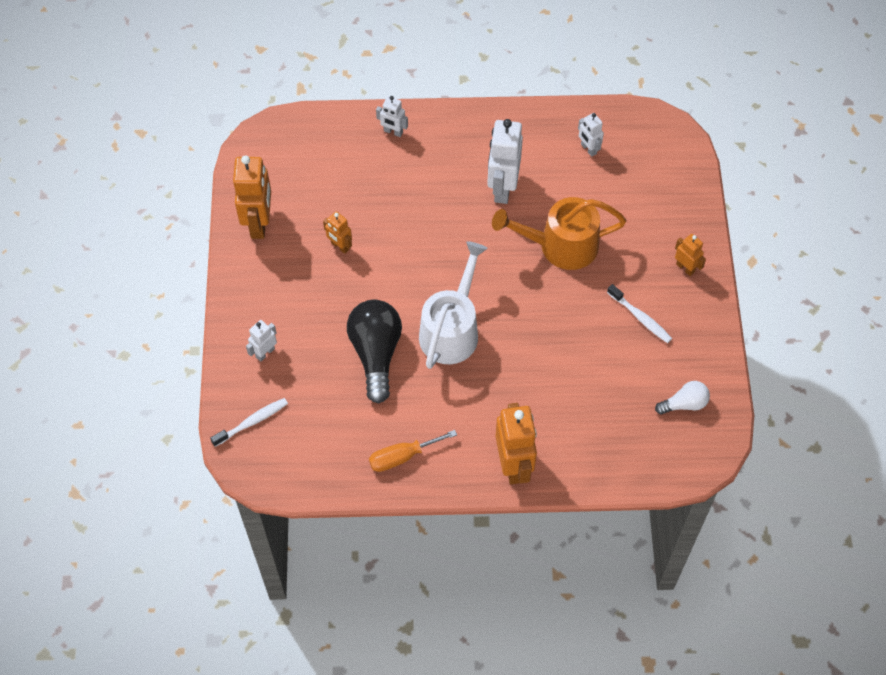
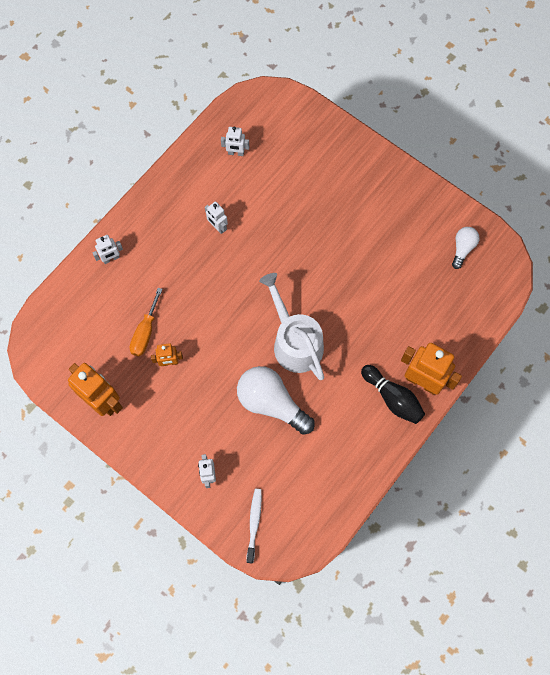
camera: 50 degrees left, 10 degrees up
(376, 353) = (271, 403): black light bulb -> white light bulb
(402, 457) = (360, 445): orange screwdriver -> orange screwdriver (145, 332)
(473, 451) = (392, 398): none -> black bowling pin
(502, 188) = (217, 227): white robot -> white robot, size x0.52
(561, 246) = (292, 227): orange watering can -> none
(640, 318) = (383, 224): white toothbrush -> none
(685, 268) = (371, 170): orange robot -> none

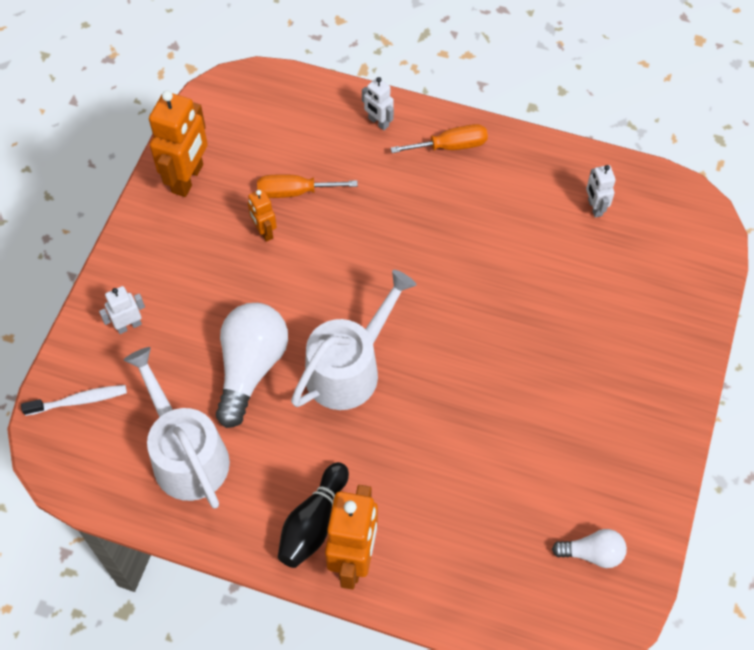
camera: 70 degrees right, 10 degrees down
(151, 220) = (450, 146): none -> orange screwdriver
(217, 227) = (475, 222): white robot -> none
(319, 463) = (186, 455): none -> white watering can

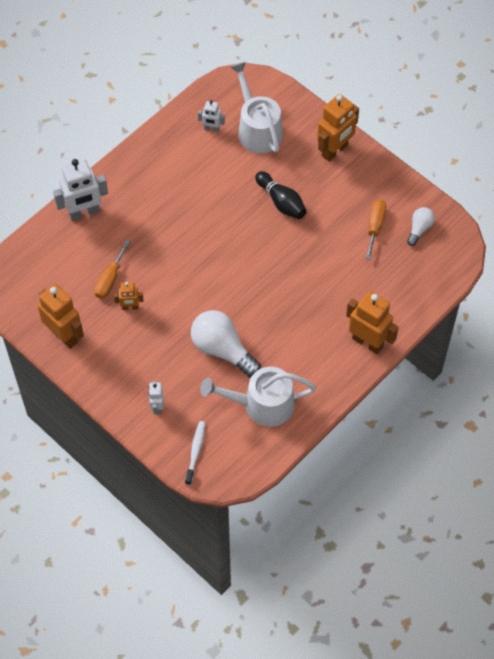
camera: 65 degrees left, 0 degrees up
(313, 523) = (337, 354): black bowling pin -> black bowling pin (281, 202)
(348, 368) = (250, 299): white watering can -> white watering can (257, 129)
(378, 122) = (84, 213): white robot -> white robot, size x1.92
(450, 146) = (125, 182): orange screwdriver -> orange screwdriver (375, 226)
(658, 376) = (335, 150): none -> orange robot

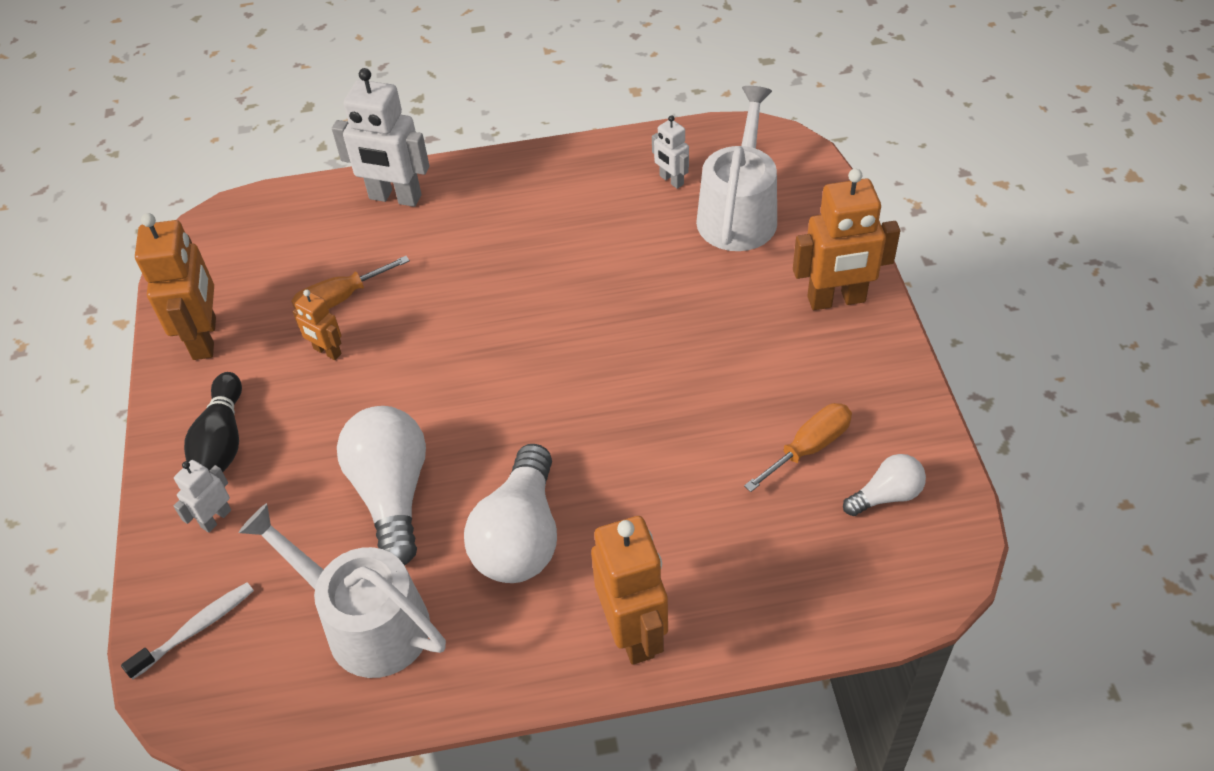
camera: 40 degrees right, 10 degrees down
(281, 202) = (685, 328): black bowling pin -> black bowling pin (222, 442)
(292, 334) = (520, 537): none -> white light bulb

